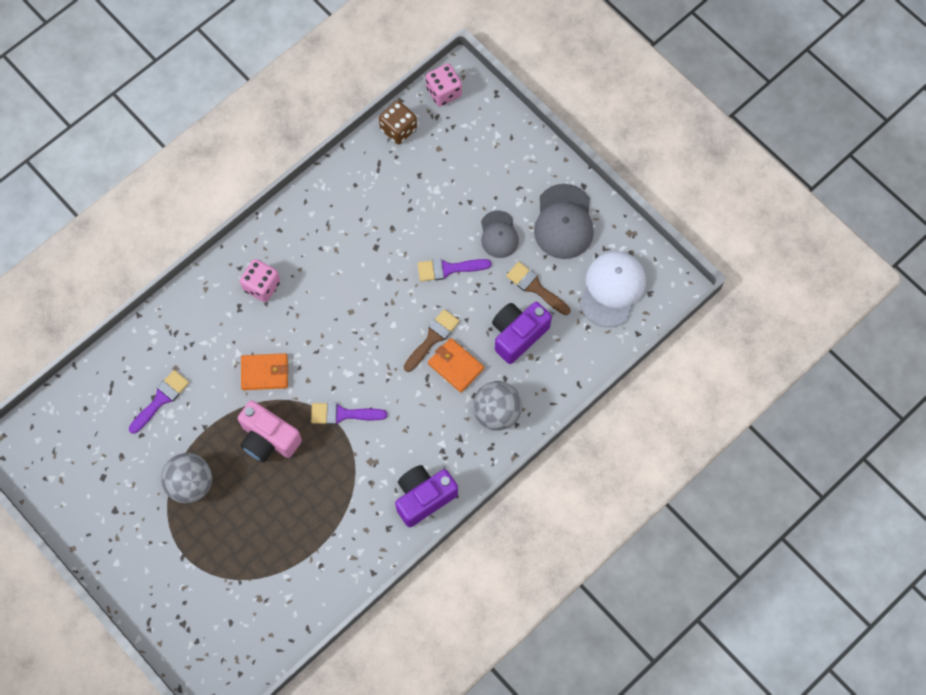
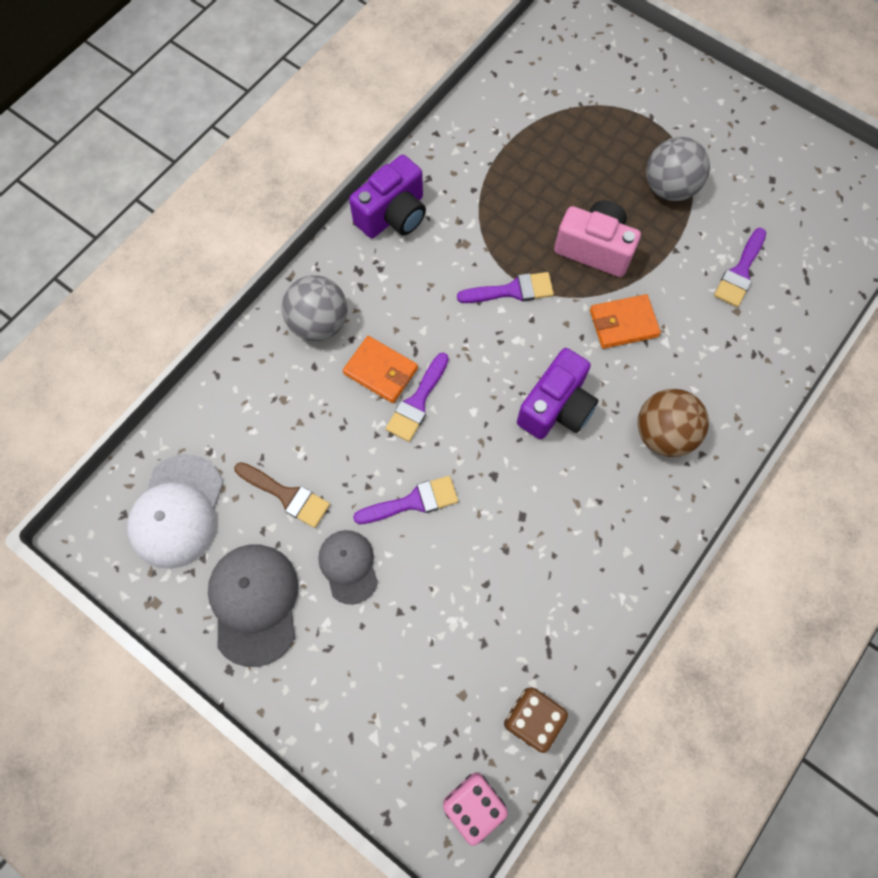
camera: 170 degrees right, 0 degrees up
(262, 286) = (663, 434): pink dice -> brown ball
(433, 338) = (417, 402): brown brush -> purple brush
(518, 335) = (303, 425): purple camera -> purple camera (556, 407)

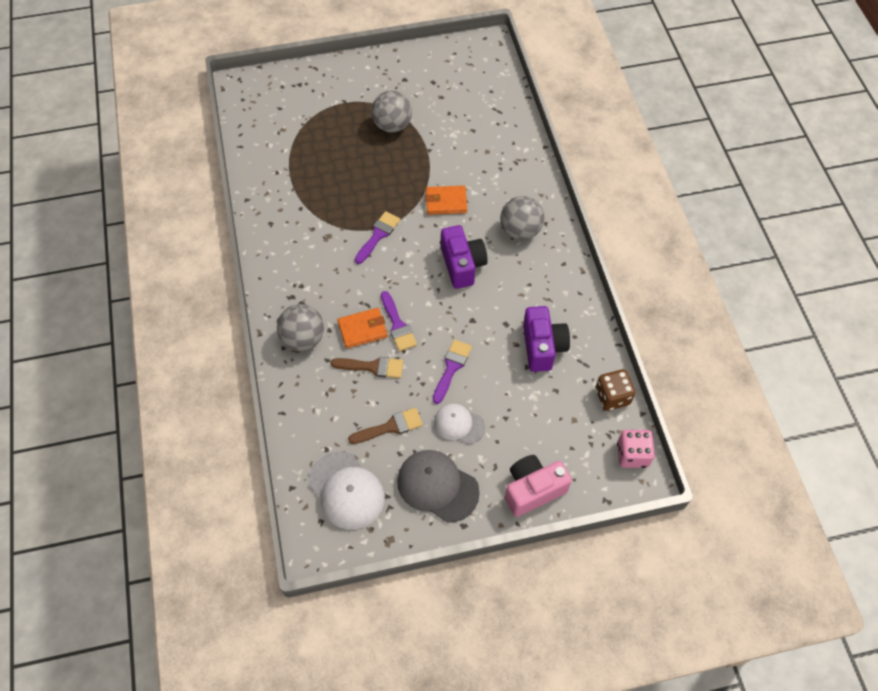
camera: 50 degrees left, 10 degrees down
(344, 418) = (372, 367): none -> brown brush
(348, 566) = (459, 424): grey cap -> white cap
(393, 215) = (275, 256): purple camera -> purple camera (542, 347)
(594, 249) = (392, 182): pink camera -> pink camera (533, 490)
(623, 323) = (446, 202): orange wallet -> orange wallet turned 60 degrees clockwise
(663, 434) = (520, 230): brown ball -> grey ball
(740, 272) = (468, 134): purple brush -> none

